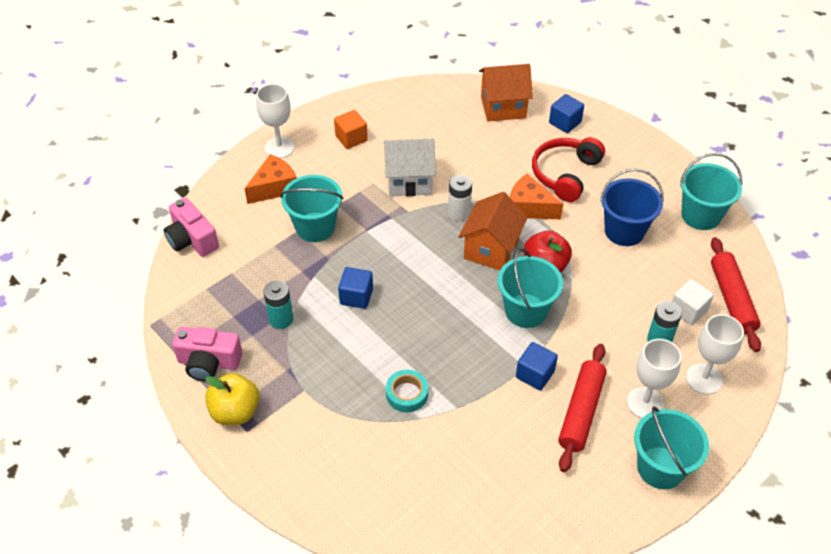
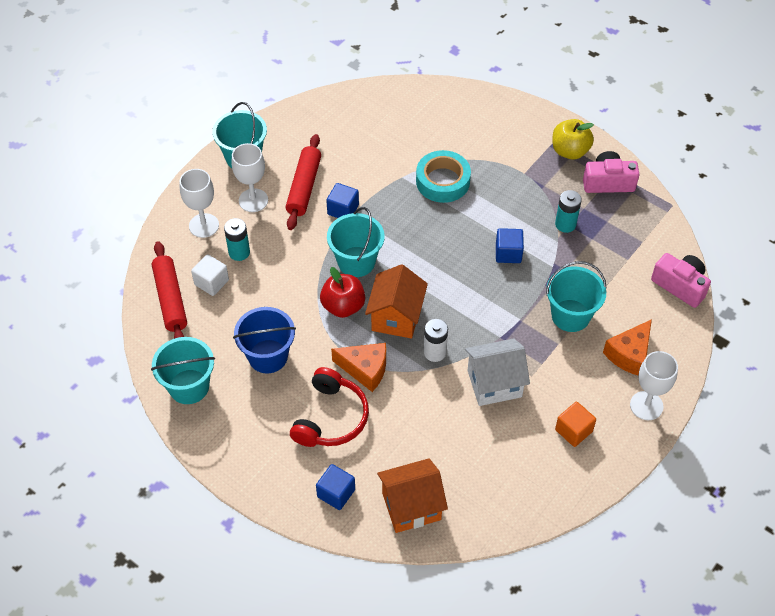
camera: 170 degrees right, 5 degrees up
(407, 394) = (443, 181): turquoise tape -> turquoise tape, size x1.60

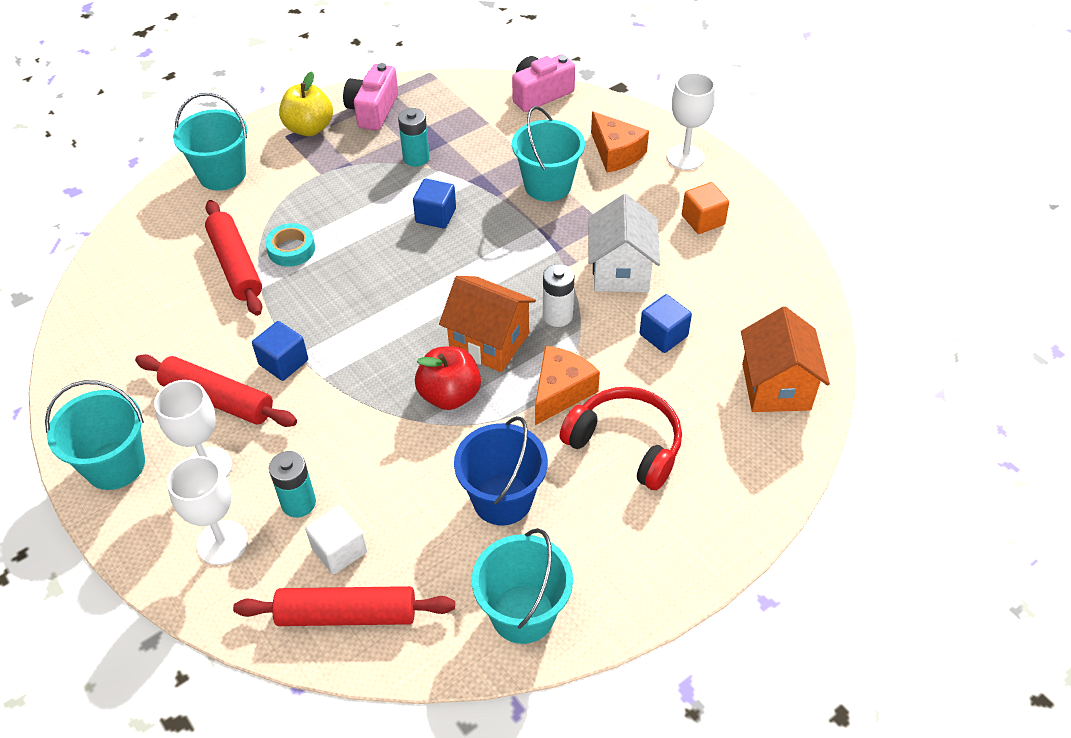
camera: 75 degrees left, 5 degrees down
(336, 493) = (743, 461): blue cube -> blue cube (663, 335)
(356, 262) = (381, 365): turquoise bucket -> turquoise bucket (222, 174)
(417, 157) = (235, 265): none -> red rolling pin
(443, 181) = (291, 249): turquoise tape -> turquoise tape, size x0.63

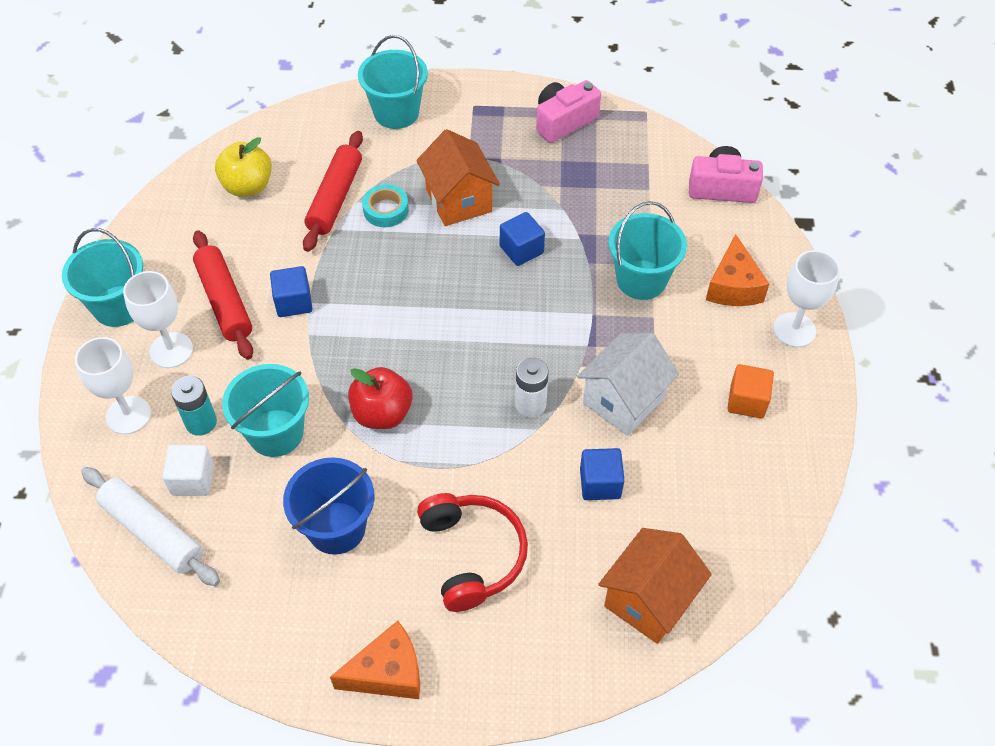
camera: 40 degrees right, 5 degrees up
(309, 128) = (498, 109): yellow apple -> yellow apple (248, 186)
(347, 614) = (153, 532): red rolling pin -> white rolling pin
(416, 158) = (556, 187): turquoise battery -> none
(489, 342) = (454, 390): orange house -> orange house (458, 200)
(523, 613) = (263, 629): turquoise bucket -> turquoise bucket (276, 433)
(561, 392) = (467, 472): orange cheese -> orange cheese (387, 672)

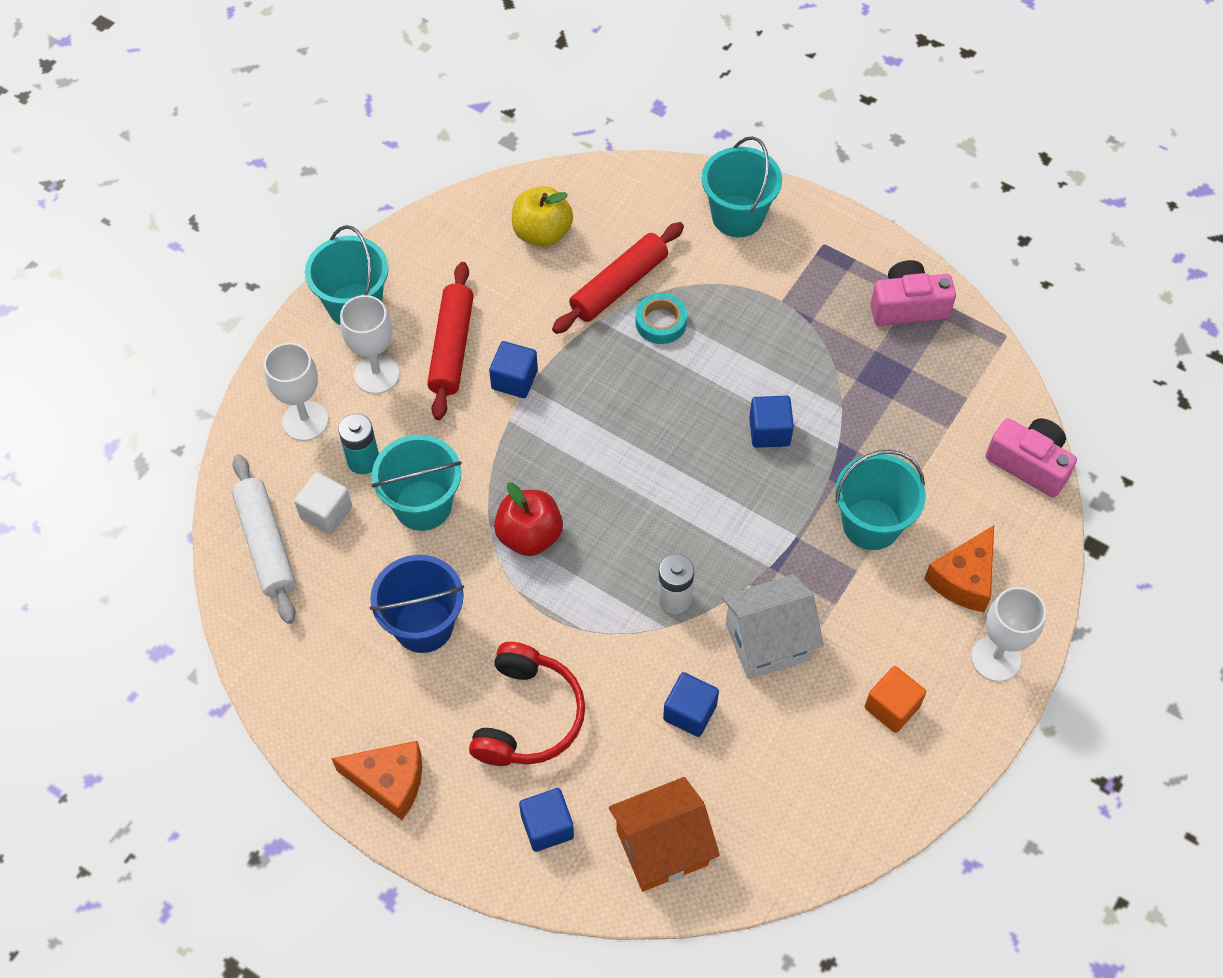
camera: 30 degrees right, 5 degrees up
(458, 200) = (740, 346): orange house -> none
(546, 635) = (547, 826): none -> blue cube

